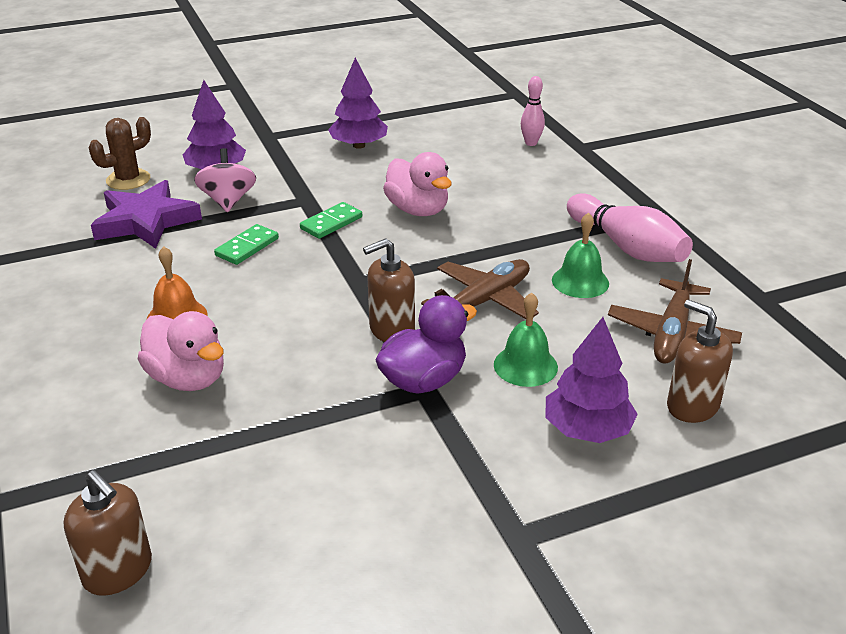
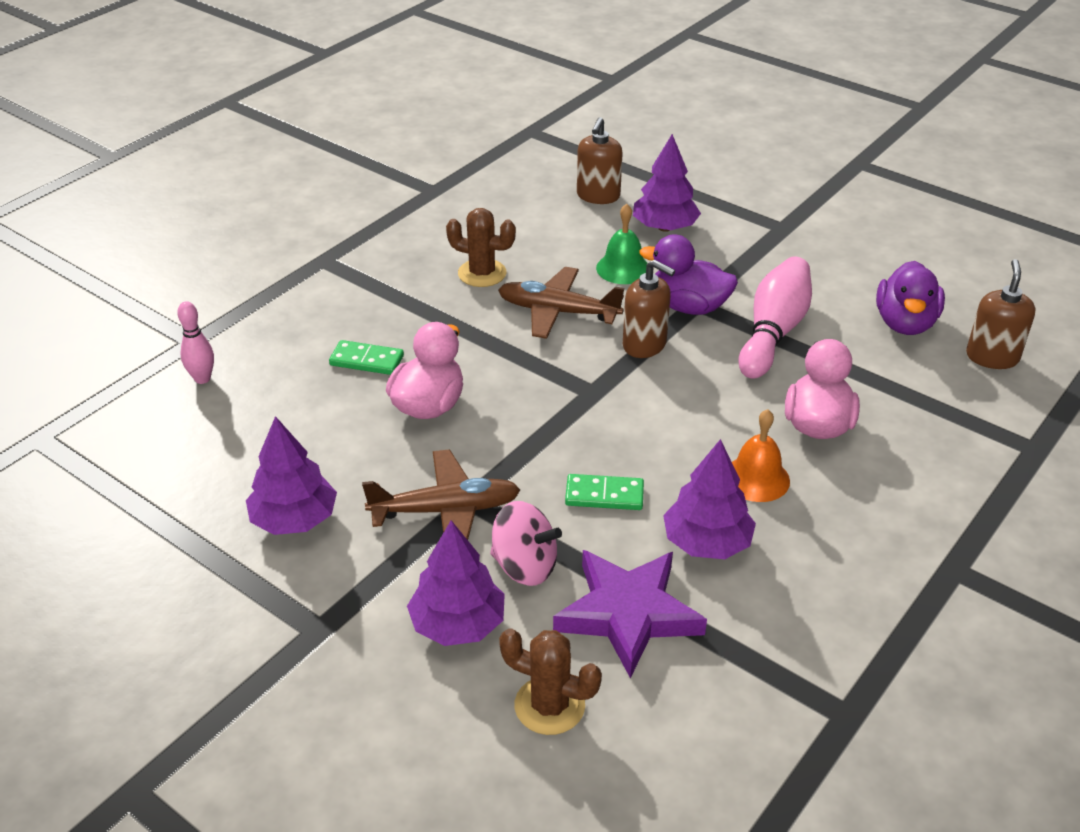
camera: 120 degrees left, 5 degrees up
(154, 269) = (706, 543): none -> purple tree
(228, 201) = (524, 566): pink spinning top -> pink spinning top turned 120 degrees counterclockwise
(244, 532) = (905, 323): none -> purple duck
(331, 223) = (505, 456): green domino -> green domino (367, 360)
(580, 281) = (482, 273): green bell -> brown cactus
(626, 247) = (402, 264): pink bowling pin -> pink bowling pin (773, 332)
(672, 333) = (518, 218): brown plane -> brown plane (446, 510)

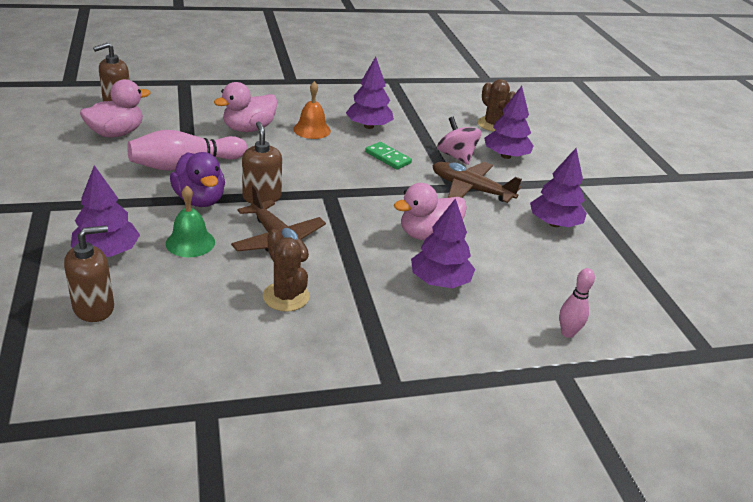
camera: 145 degrees left, 5 degrees down
(367, 360) = (440, 281): green domino -> purple tree
(628, 614) = (431, 127): purple star -> none
(905, 323) = (116, 133): purple duck -> pink duck

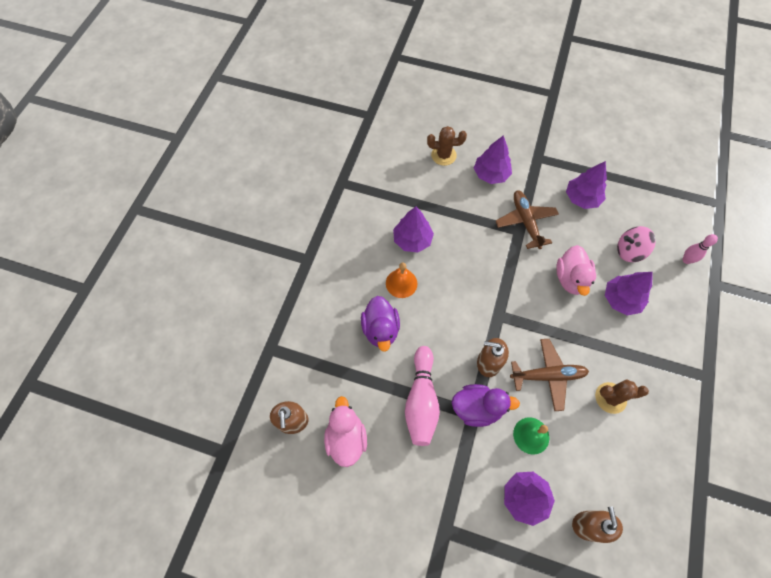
camera: 55 degrees left, 30 degrees up
(248, 129) = (381, 329): pink duck -> purple duck
(388, 158) = (464, 251): green domino -> none
(456, 156) = (480, 206): pink spinning top -> pink spinning top (629, 251)
(471, 189) = (525, 222): brown plane -> brown plane turned 105 degrees clockwise

